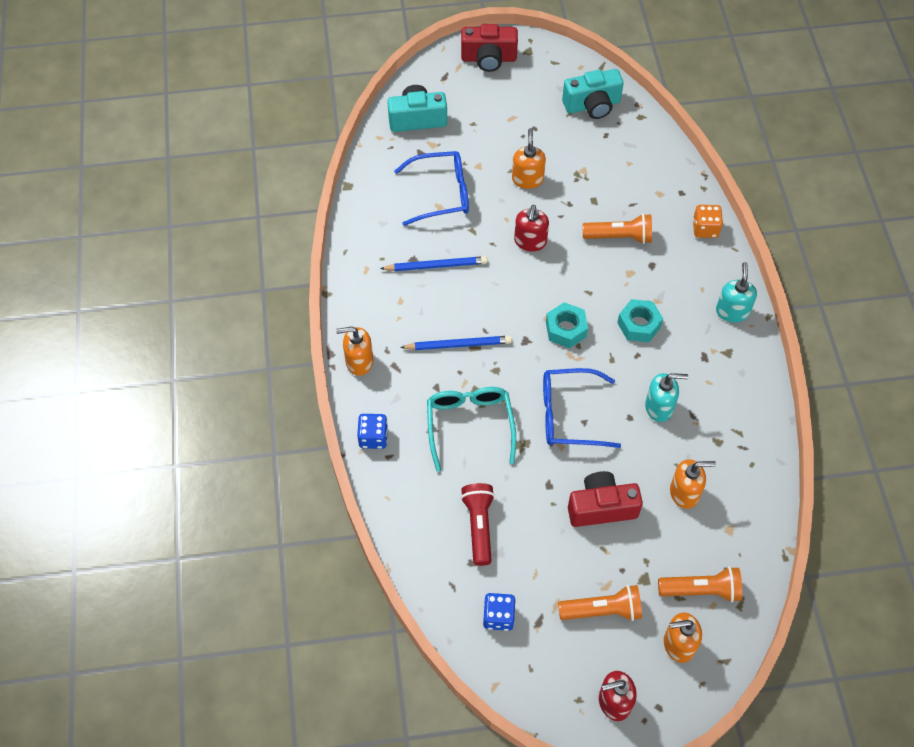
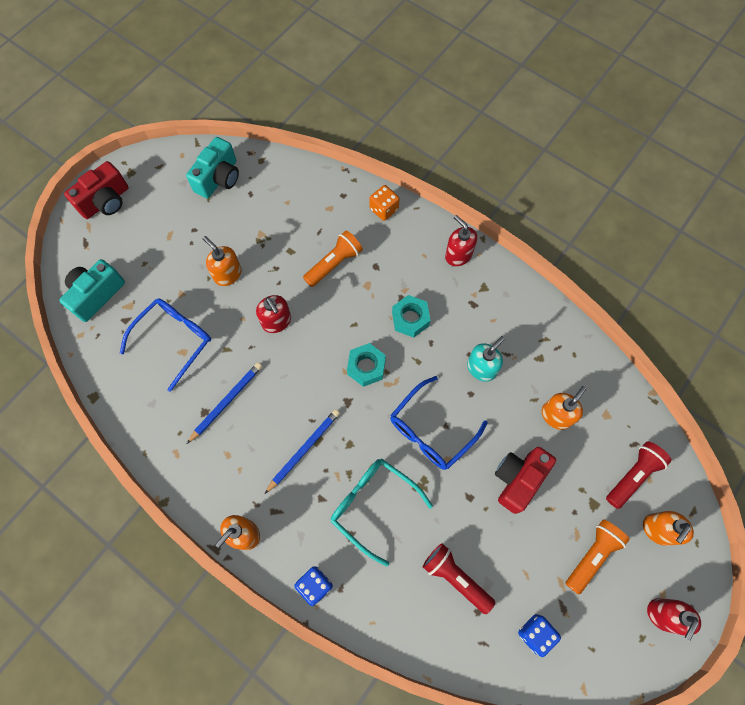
camera: 45 degrees left, 10 degrees up
(701, 590) = (633, 475): orange flashlight -> red flashlight
(732, 311) = (458, 255): turquoise soap dispenser -> red soap dispenser

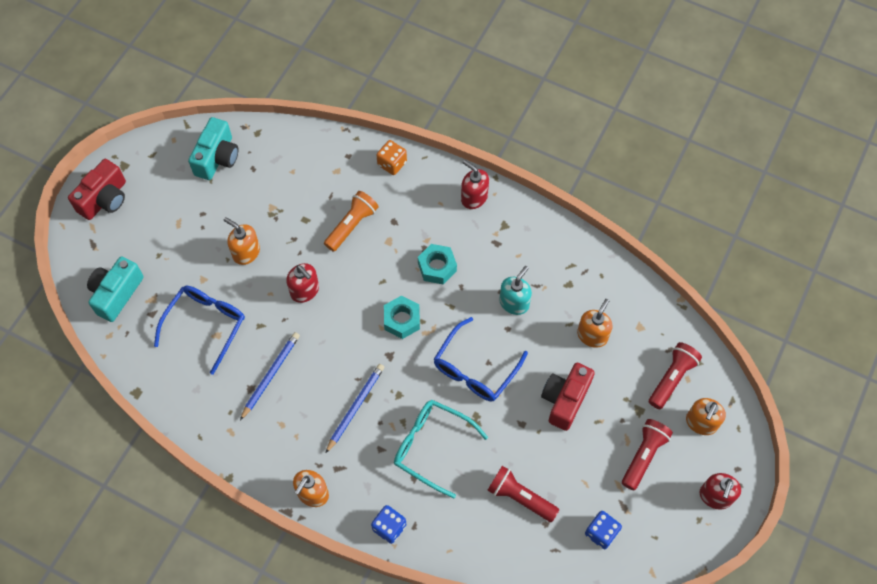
camera: 10 degrees left, 5 degrees down
(592, 555) = (644, 455): orange flashlight -> red flashlight

